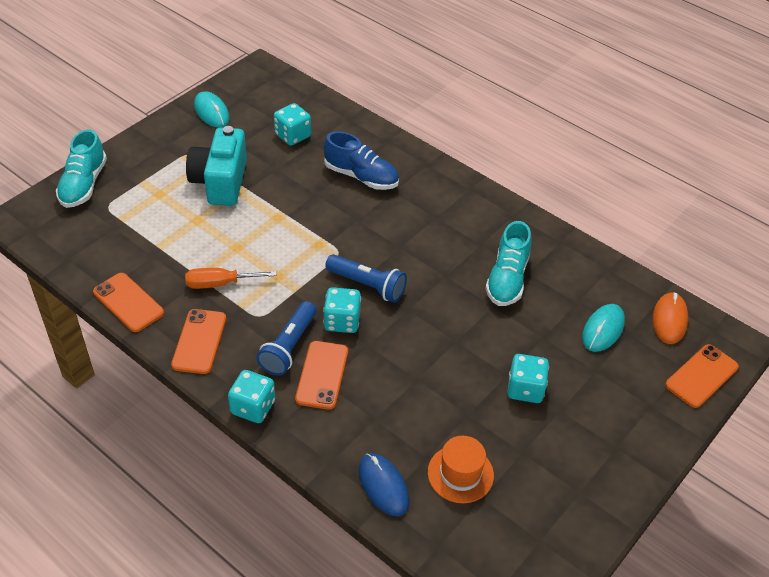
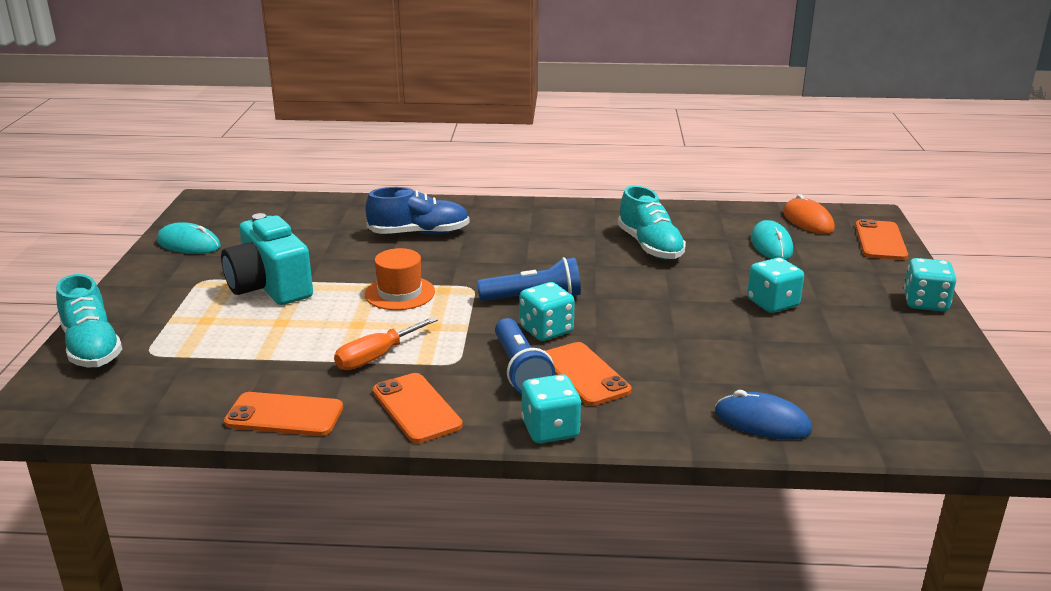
camera: 35 degrees left, 20 degrees down
(293, 136) = (307, 231): turquoise dice -> turquoise dice (925, 303)
(460, 474) = (811, 380): orange hat -> orange hat (400, 293)

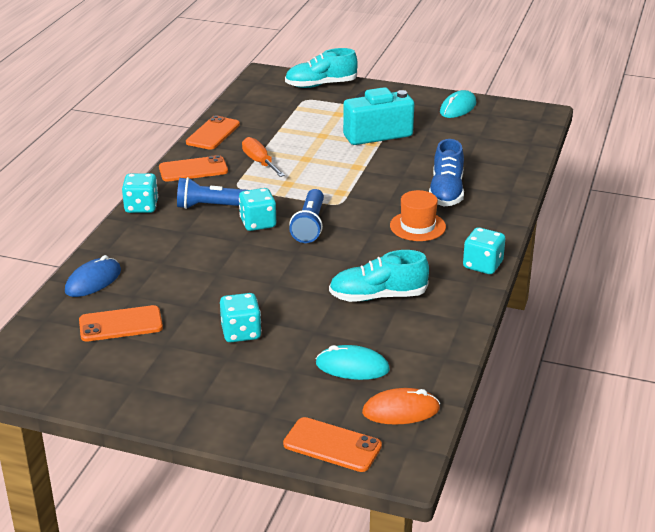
camera: 105 degrees right, 5 degrees up
(400, 293) = (343, 176): orange hat -> orange hat (417, 226)
(584, 374) = (192, 228): orange phone -> orange phone (120, 324)
(925, 303) = (194, 420): turquoise dice -> turquoise dice (482, 265)

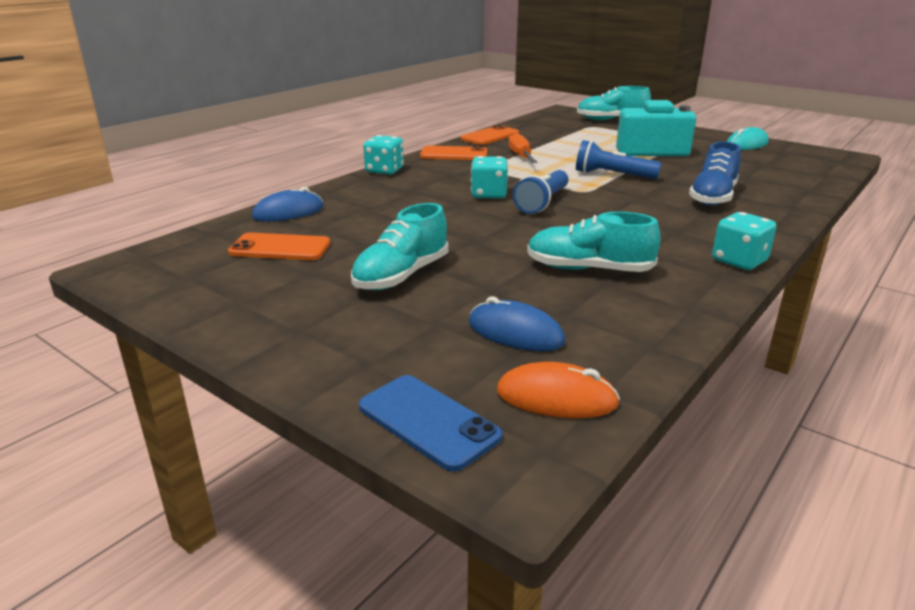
camera: 20 degrees right, 5 degrees down
(213, 206) = (452, 178): blue flashlight -> blue flashlight (612, 175)
(241, 333) = (401, 276): turquoise dice -> turquoise shoe
(332, 445) = (428, 422): orange phone -> blue phone
(352, 367) = (515, 333): turquoise mouse -> blue mouse
(417, 226) = (667, 218): orange hat -> none

